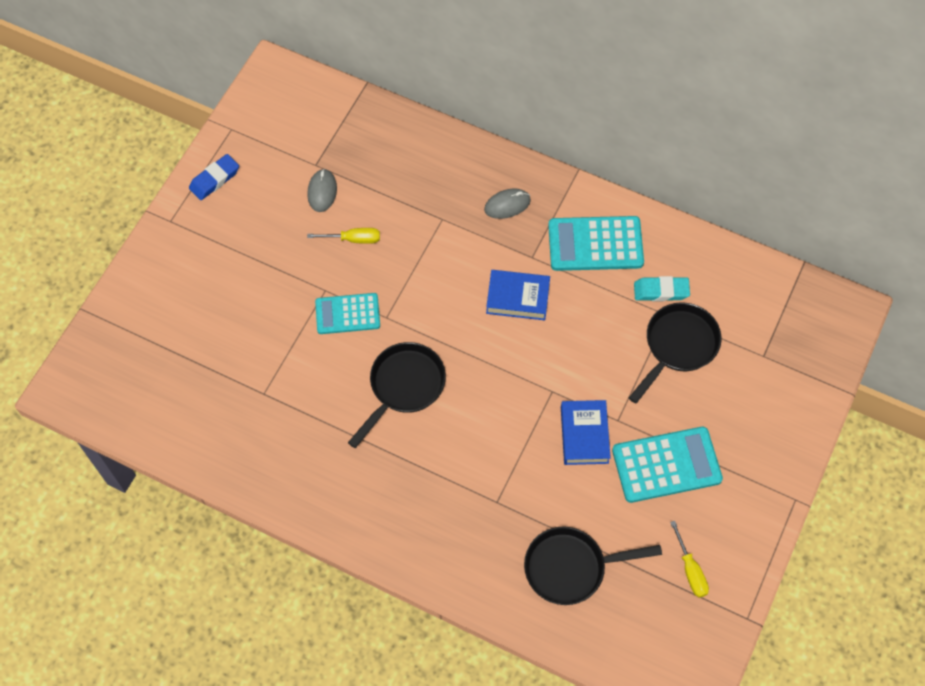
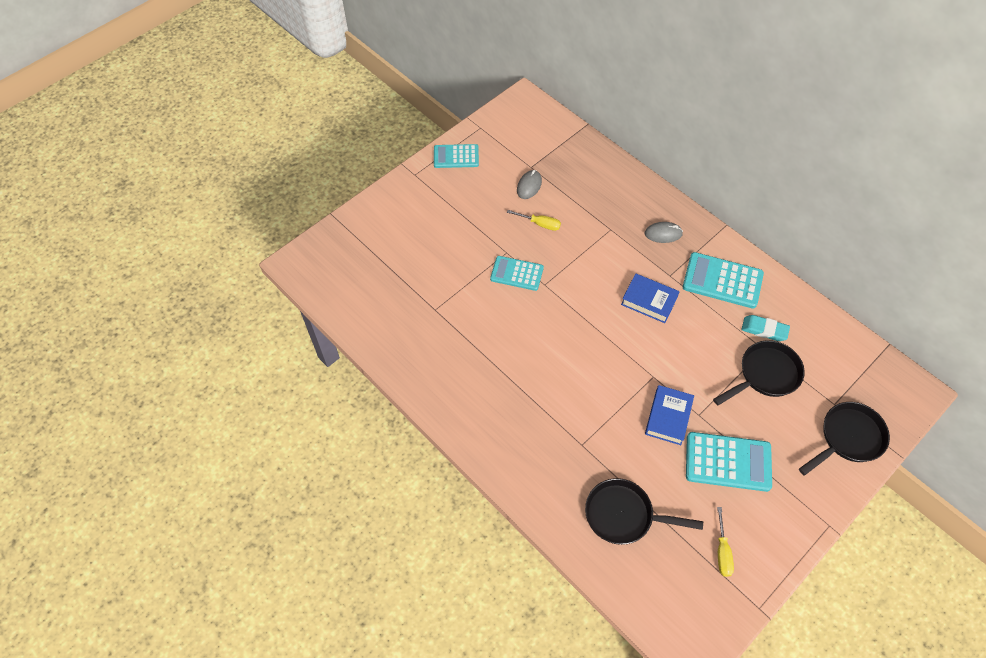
camera: 20 degrees right, 5 degrees down
(214, 179) = (456, 156): blue eraser -> turquoise calculator
(404, 387) = (540, 337): black pan -> black pan (848, 438)

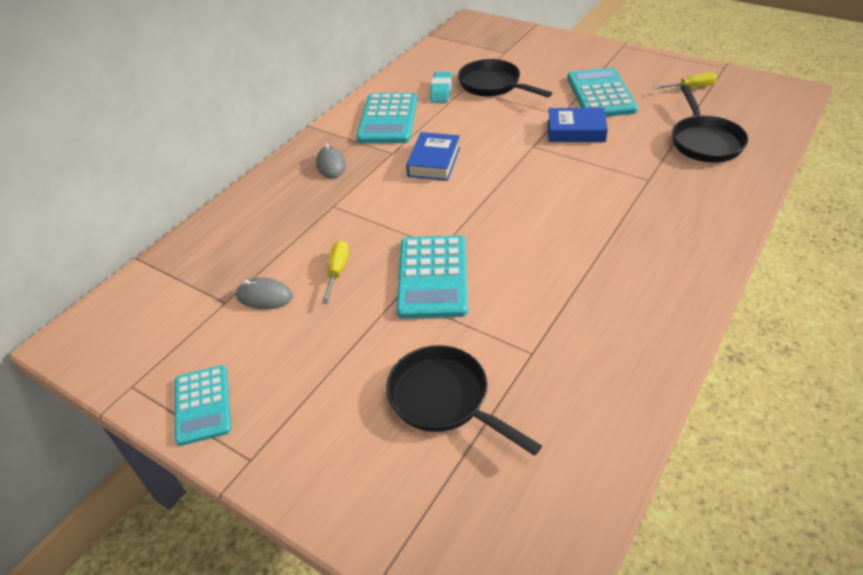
camera: 100 degrees left, 15 degrees down
(517, 273) = (432, 277): turquoise calculator -> turquoise calculator, size x1.50
(848, 438) = (535, 44): black pan -> black pan (444, 399)

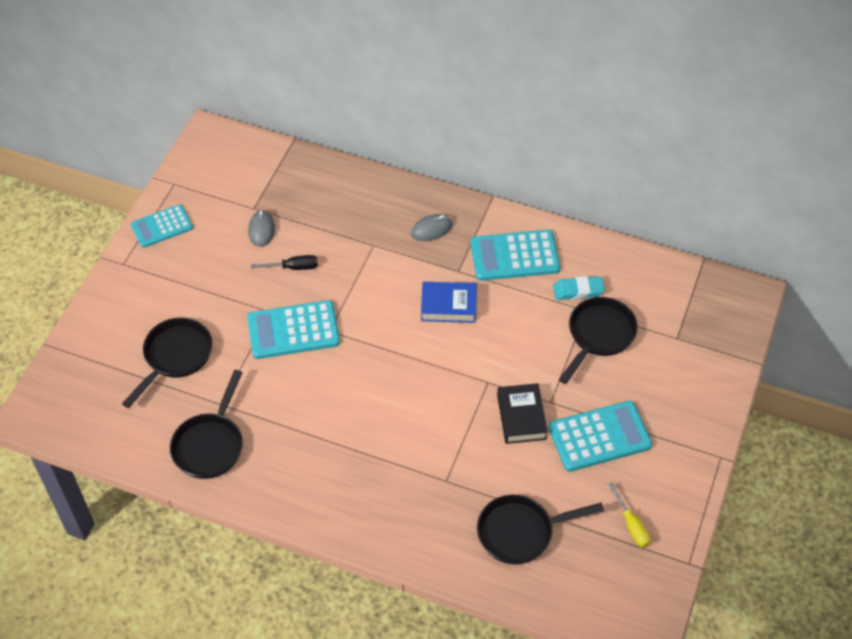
camera: 75 degrees right, 10 degrees up
(337, 271) = (293, 267): yellow screwdriver -> black screwdriver
(576, 131) = (521, 417): blue book -> black book
(596, 367) = (210, 445): none -> black pan

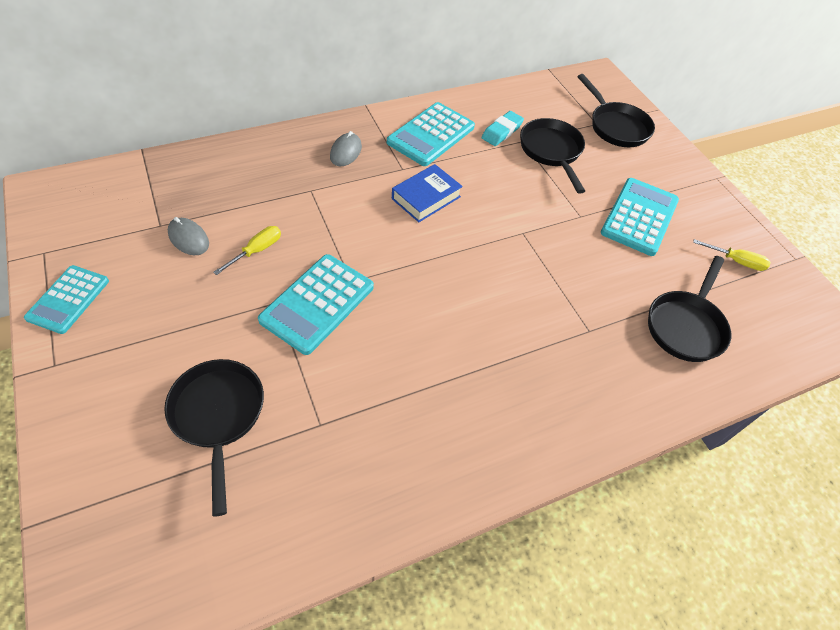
camera: 50 degrees left, 0 degrees up
(210, 445) = (355, 475): black pan -> black pan (616, 126)
(293, 267) = (257, 250): black screwdriver -> yellow screwdriver
(521, 417) = (576, 241): black book -> none

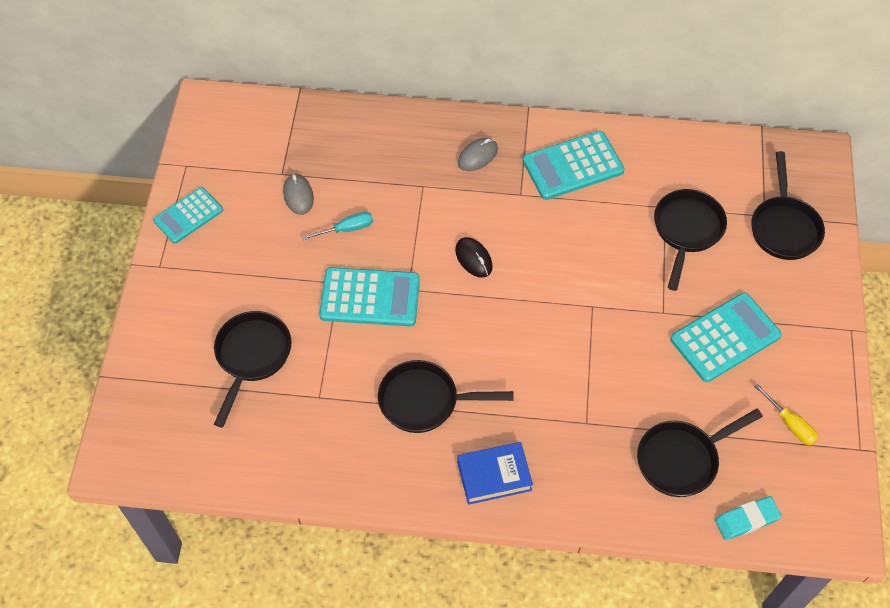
camera: 35 degrees right, 5 degrees up
(257, 250) = (347, 229): yellow screwdriver -> turquoise screwdriver
(317, 303) = (370, 298): turquoise calculator -> turquoise calculator turned 150 degrees counterclockwise
(395, 232) = (473, 258): none -> black mouse
(426, 198) = (523, 234): blue book -> blue book (494, 476)
(432, 378) = (425, 401): none -> black pan
(501, 132) = (649, 188): turquoise eraser -> turquoise eraser (746, 520)

